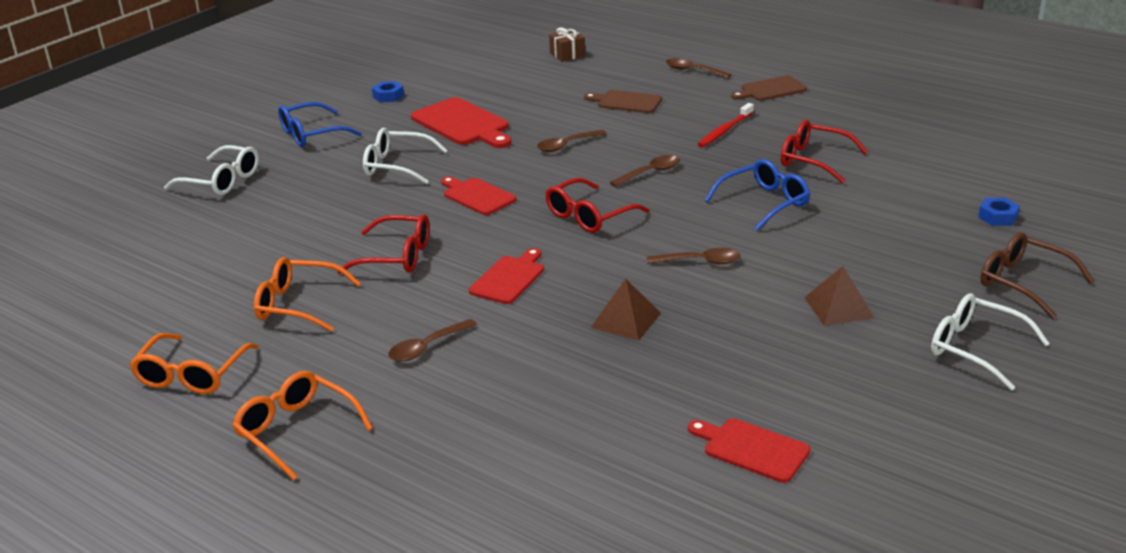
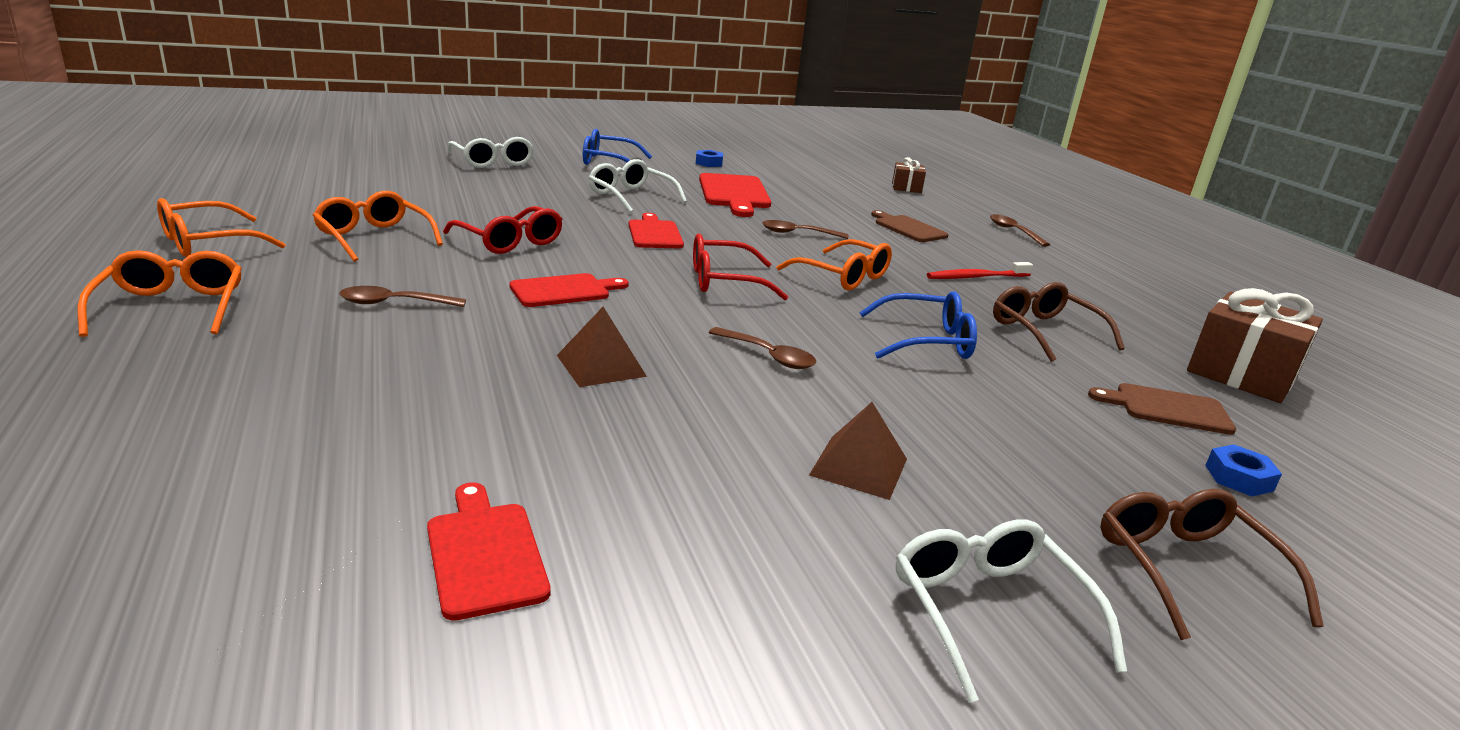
camera: 30 degrees right, 5 degrees down
(650, 172) = (843, 276): brown spoon -> orange glasses
(770, 89) = (1079, 268): brown cutting board -> brown cutting board (1167, 408)
(813, 160) = (1044, 332): red glasses -> brown glasses
(937, 140) = (1241, 374): none -> brown gift

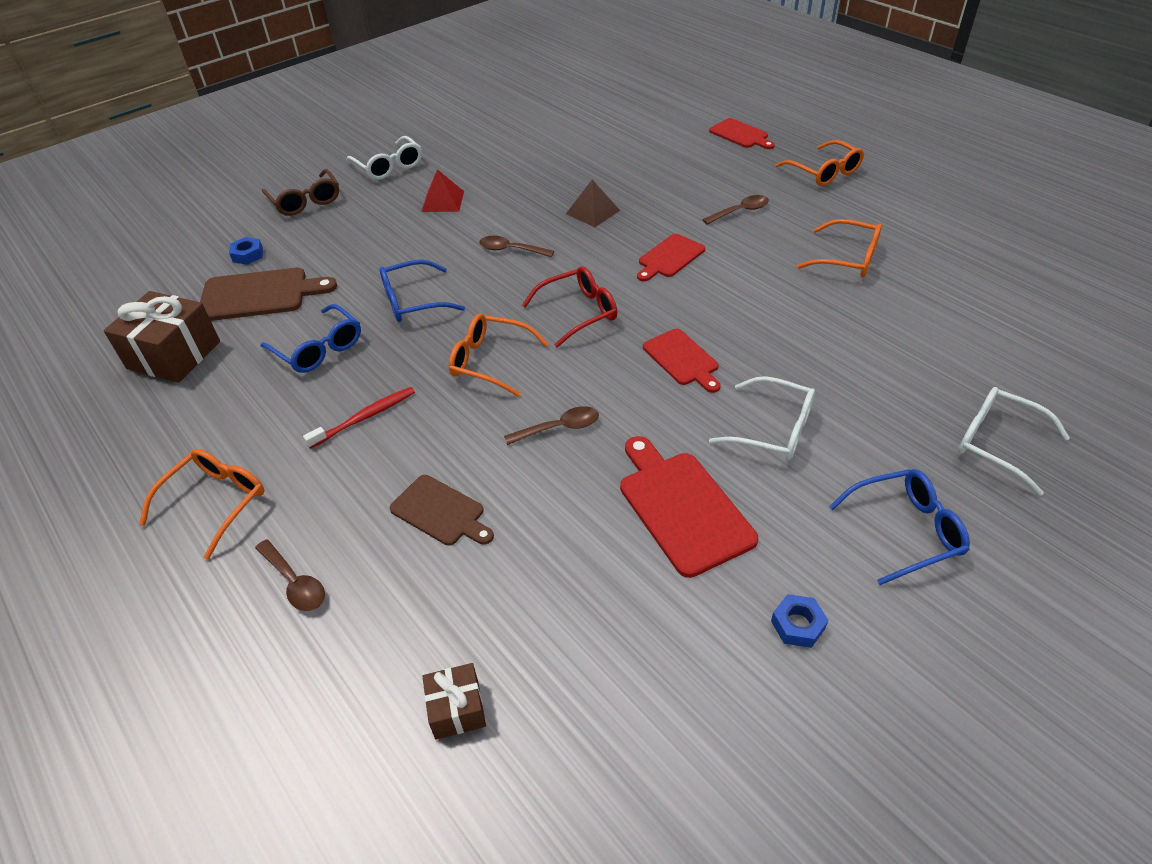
camera: 165 degrees right, 20 degrees up
(208, 243) = (912, 214): orange glasses -> orange glasses (216, 502)
(485, 554) = (560, 135): red cutting board -> red cutting board (740, 134)
(510, 241) = (766, 294): red glasses -> none
(858, 466) = (443, 201): brown pyramid -> red pyramid
(1044, 332) = (319, 349): brown glasses -> blue glasses
(1167, 408) = (259, 295): brown cutting board -> brown cutting board, size x1.56

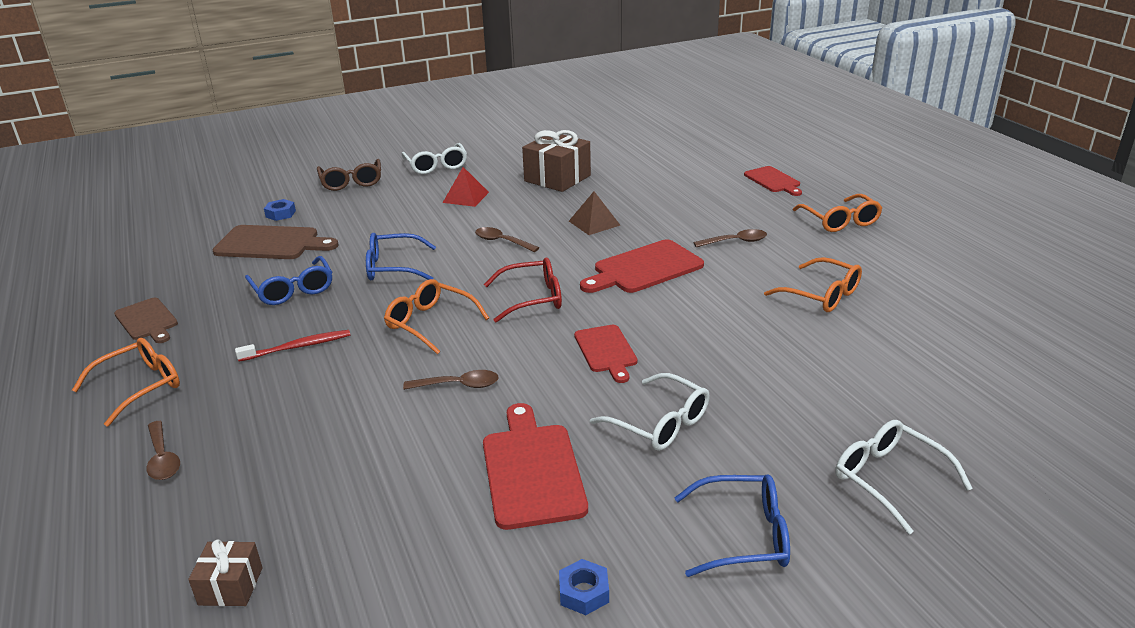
camera: 15 degrees right, 15 degrees down
(174, 355) = (177, 276): brown gift -> brown gift (557, 178)
(440, 512) = (314, 430): brown cutting board -> brown cutting board (147, 321)
(669, 257) = (644, 268): red cutting board -> red cutting board, size x1.56

